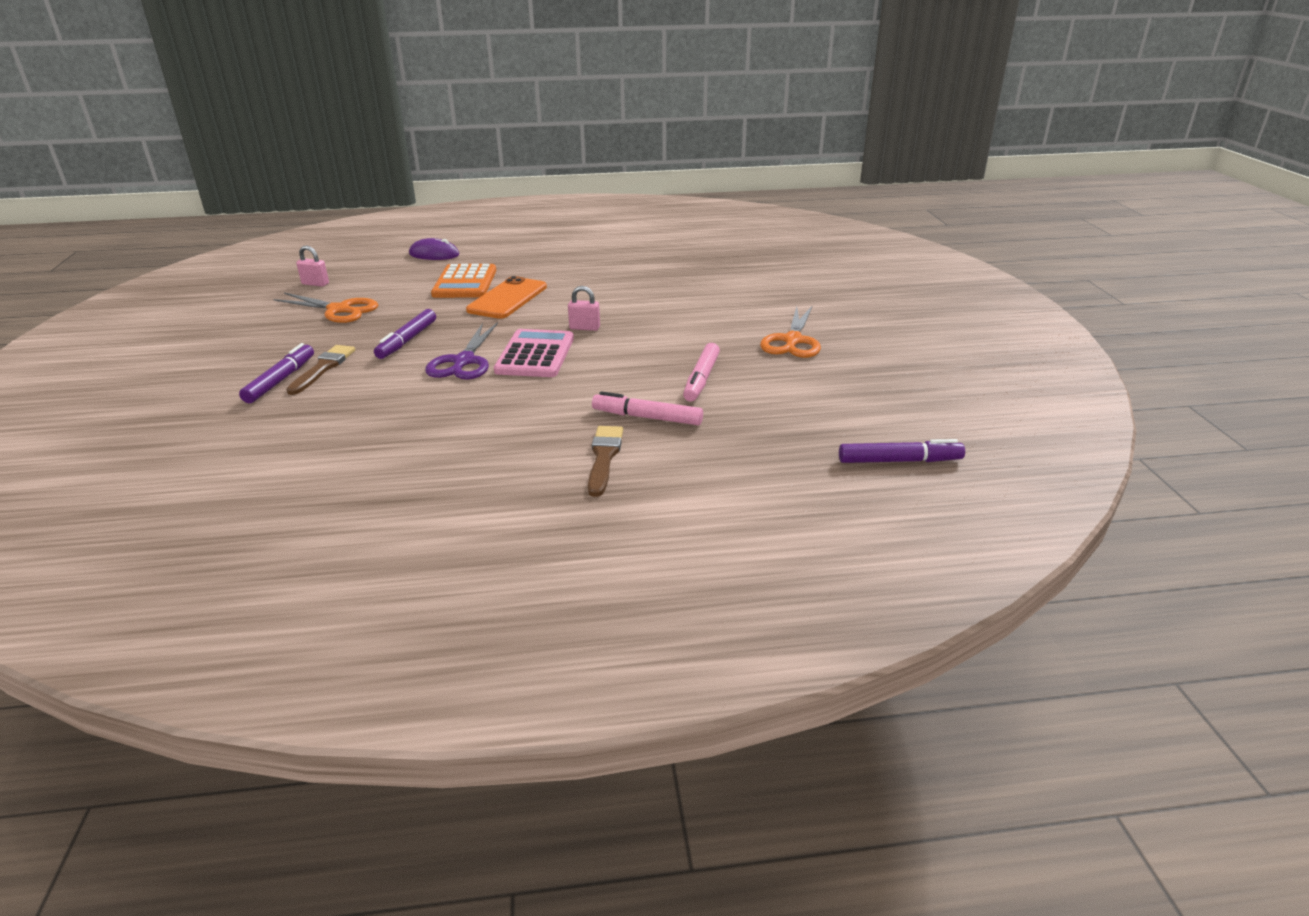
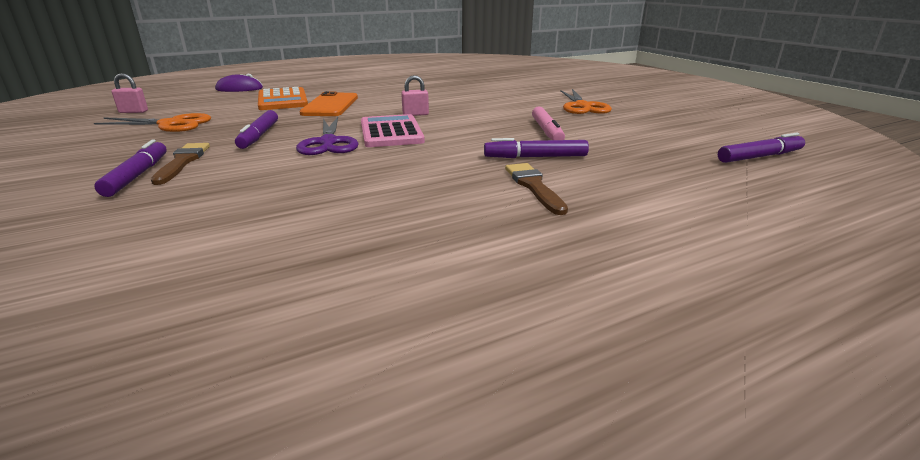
camera: 20 degrees left, 5 degrees down
(647, 417) = (535, 157): pink marker -> purple marker

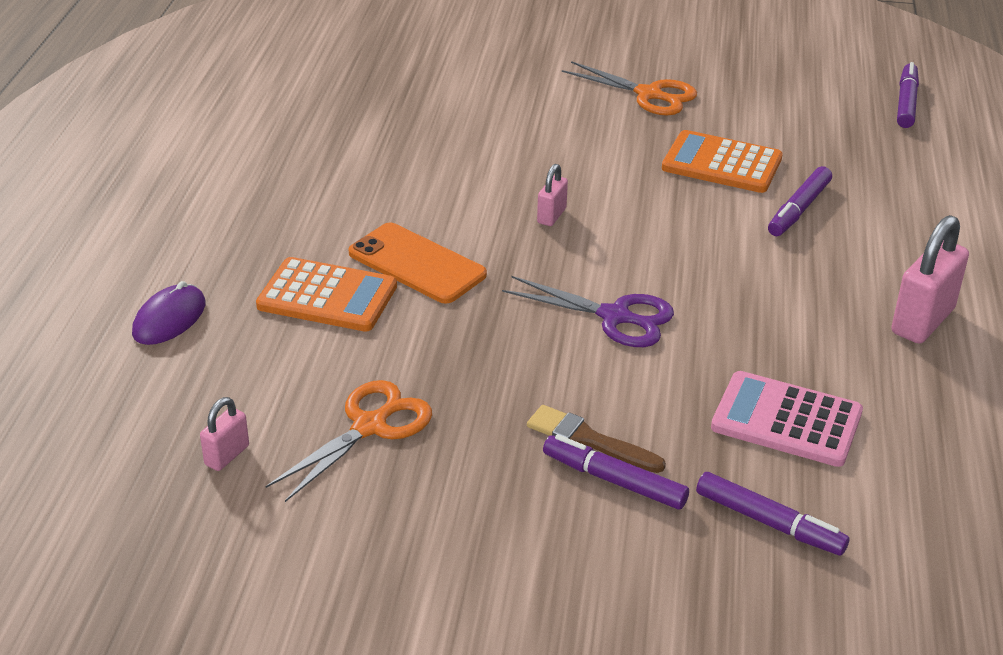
camera: 55 degrees left, 10 degrees up
(259, 136) = (525, 361): purple marker -> purple marker (769, 522)
(391, 132) = (617, 261): pink calculator -> pink calculator (786, 420)
(451, 224) = (922, 321): none -> pink padlock
(534, 187) = (876, 246): brown brush -> none
(547, 131) = (721, 163): pink marker -> orange calculator

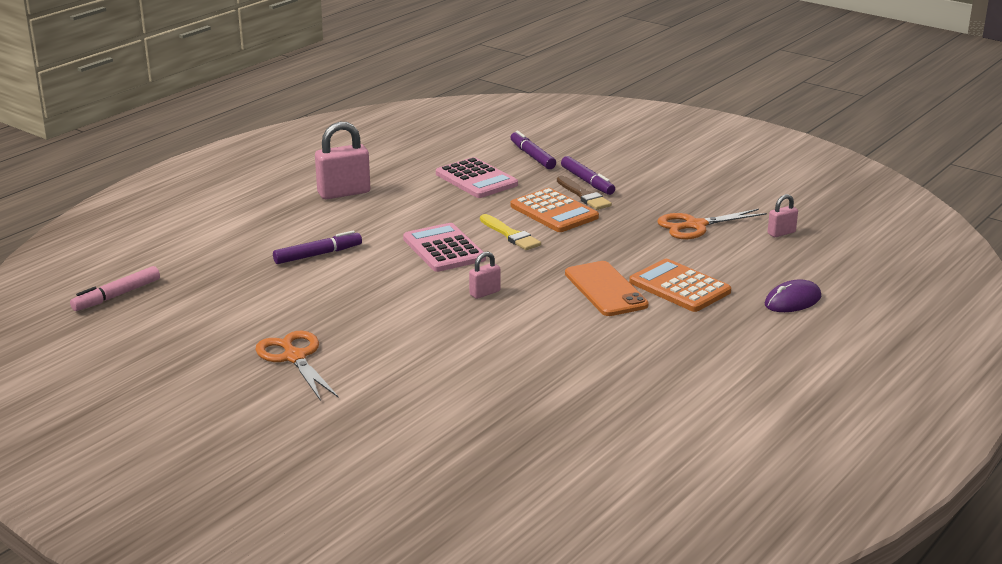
camera: 150 degrees left, 10 degrees down
(614, 317) = (510, 235): purple scissors -> yellow brush
(669, 264) = (444, 249): none -> pink calculator
(721, 163) = (321, 293): orange calculator -> orange calculator (554, 212)
(906, 103) = (117, 296): purple marker -> pink marker

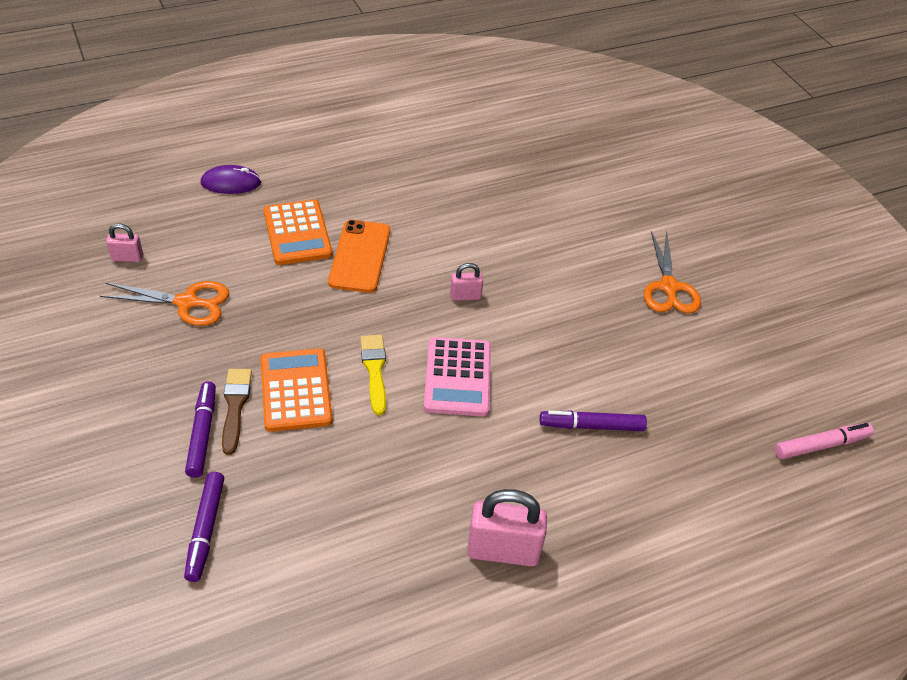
camera: 155 degrees left, 20 degrees up
(476, 179) = (322, 504): pink calculator -> none

